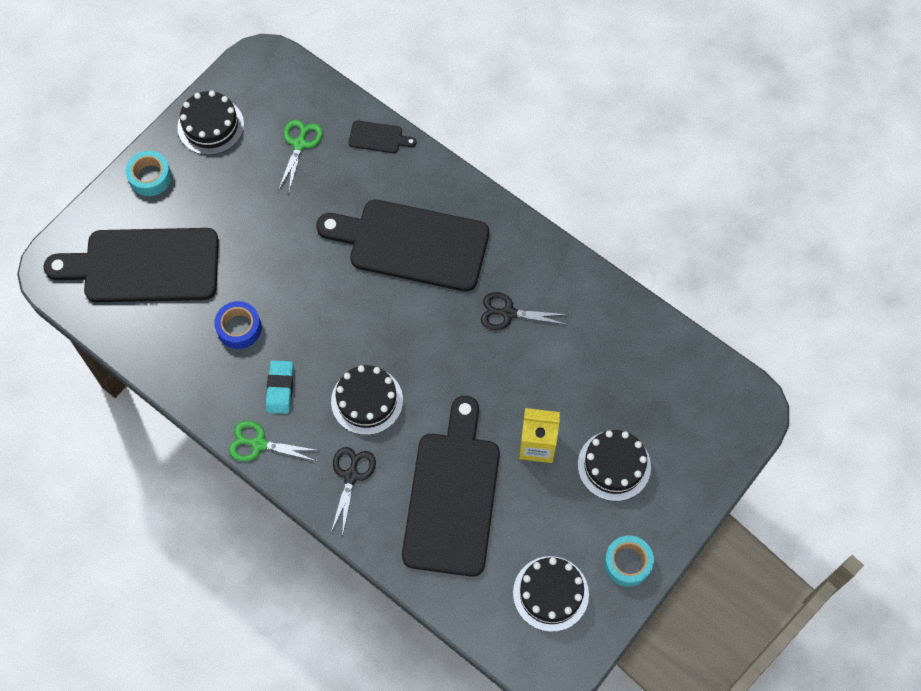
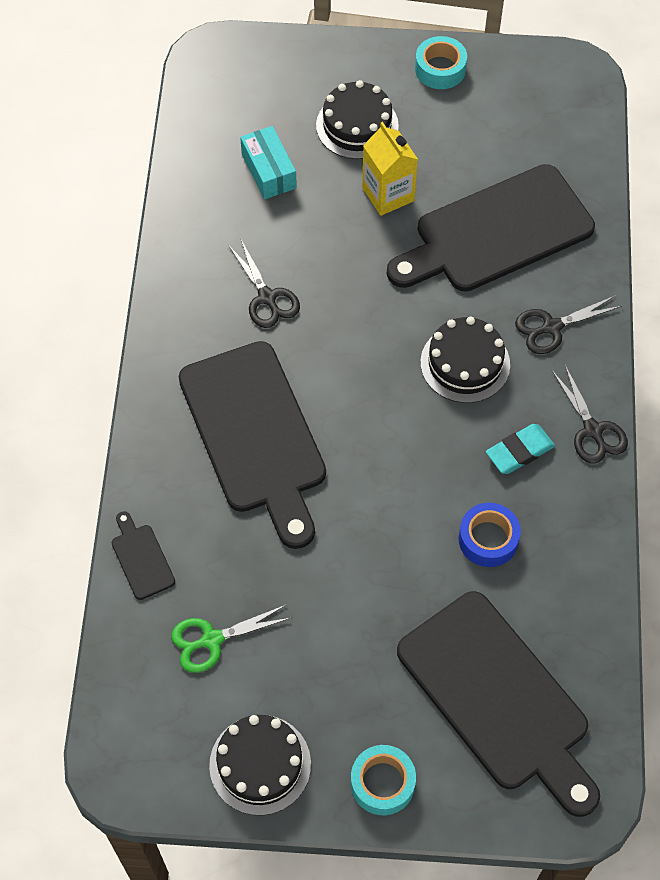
camera: 125 degrees left, 5 degrees down
(259, 444) = (592, 430): green scissors -> black scissors
(550, 593) = (517, 108): black cake -> none
(614, 379) = (269, 171): none -> turquoise box

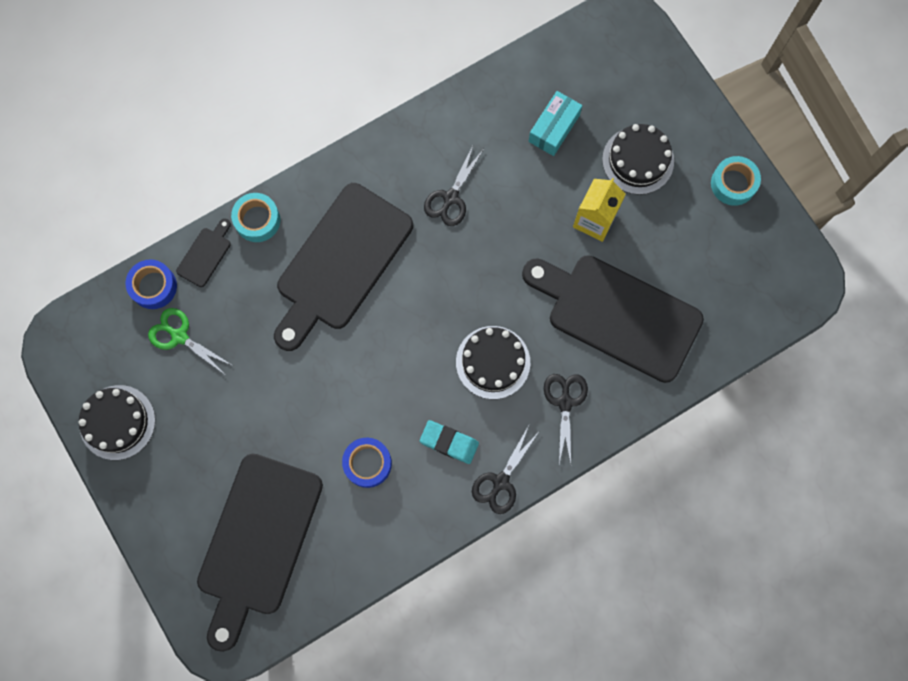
camera: 55 degrees right, 15 degrees up
(135, 632) = (153, 286): none -> blue tape
(382, 783) = (153, 505): turquoise tape -> turquoise tape (257, 220)
(551, 327) = (565, 402): black scissors -> black scissors turned 60 degrees clockwise

